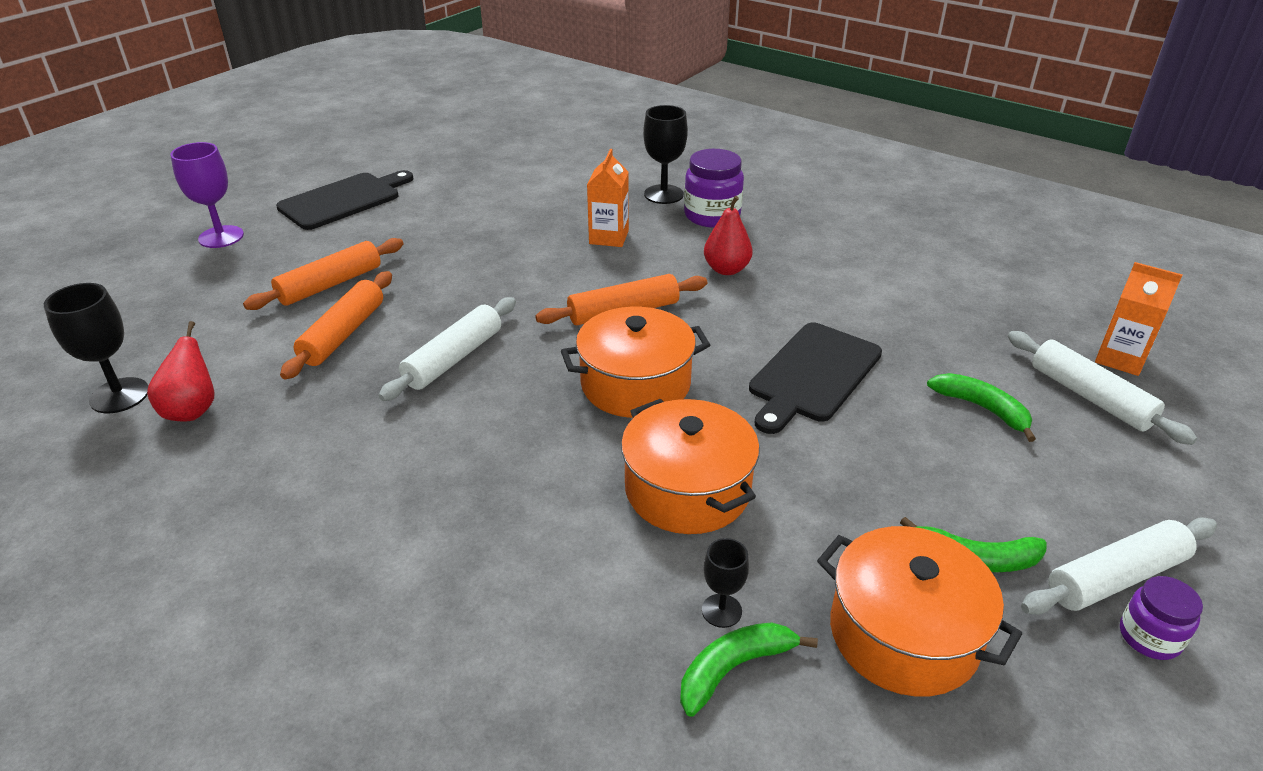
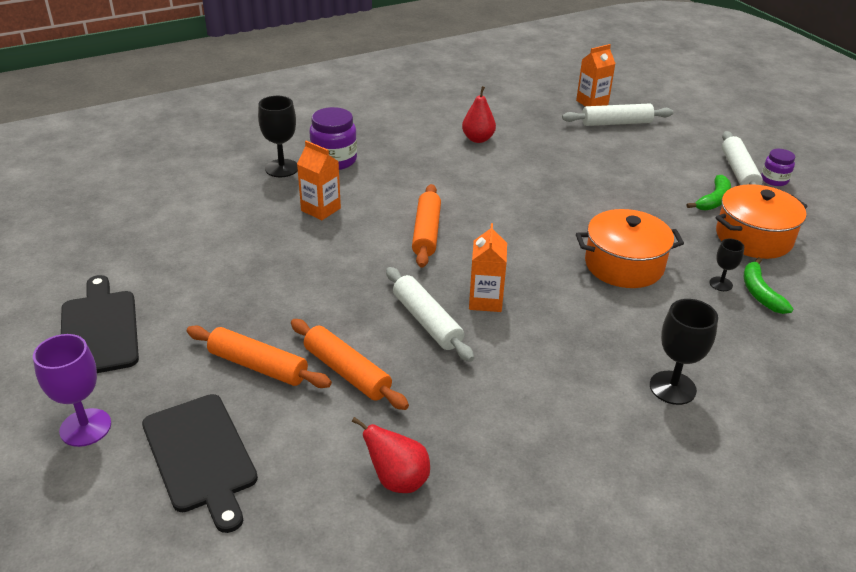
camera: 65 degrees left, 0 degrees up
(119, 395) = (339, 530): black goblet -> black goblet (672, 388)
(330, 284) = (258, 366): orange rolling pin -> orange rolling pin turned 45 degrees counterclockwise
(519, 389) = (485, 300): none -> orange carton
(635, 384) = (513, 253): orange pot -> none
(726, 269) = (409, 178): red pear -> red pear (478, 139)
(812, 375) = (546, 189): black cutting board -> black cutting board (200, 456)
(982, 408) = (607, 153): green banana -> none

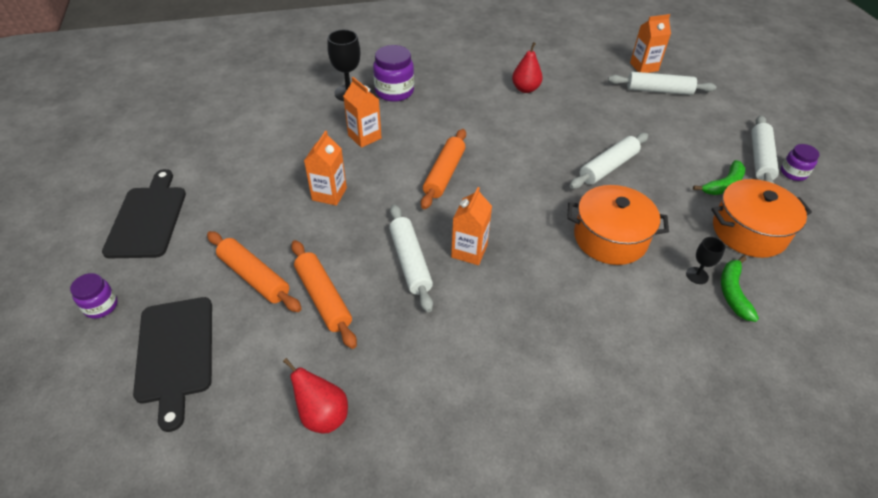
camera: 15 degrees right, 10 degrees up
(85, 427) = (101, 306): purple goblet -> purple jar
(306, 271) = (329, 194): none -> orange carton
(595, 201) = (608, 167): none -> white rolling pin
(672, 388) = (607, 377): black goblet -> none

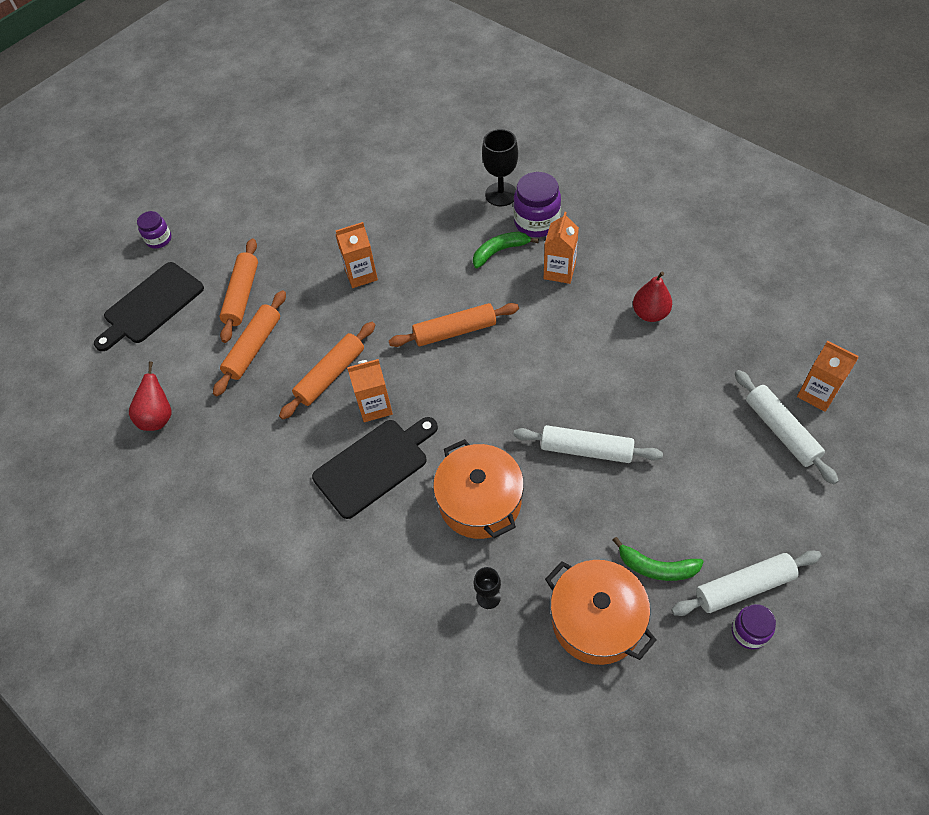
camera: 60 degrees right, 10 degrees up
(148, 218) = (247, 197): black cutting board -> black cutting board (374, 465)
(364, 137) = (451, 247): orange carton -> orange carton (559, 271)
(410, 262) = (330, 375): white rolling pin -> orange rolling pin
(733, 292) = (489, 637): green banana -> green banana (499, 251)

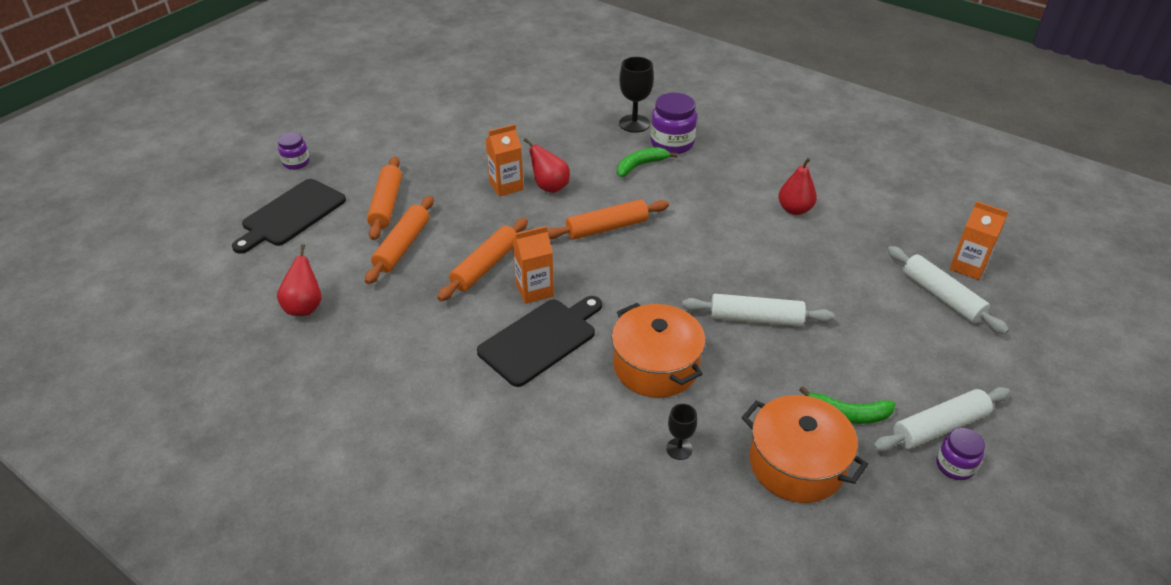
camera: 10 degrees left, 15 degrees down
(404, 277) = (550, 187): none -> red pear
(559, 271) = (701, 179): orange carton -> none

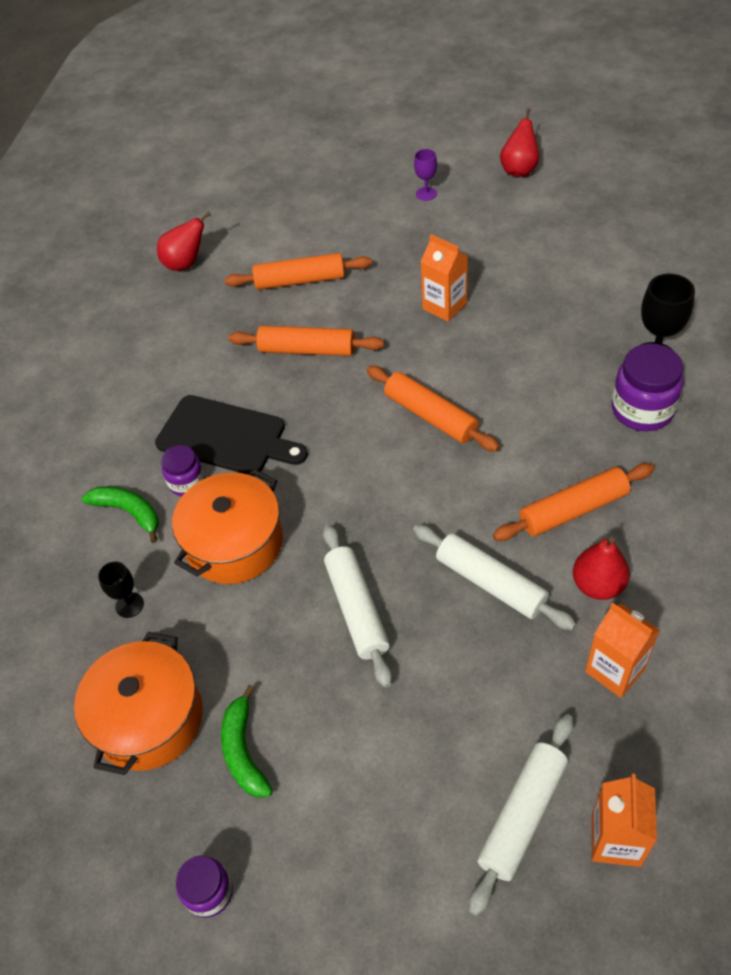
camera: 70 degrees right, 10 degrees up
(291, 215) = (297, 192): black cutting board -> none
(296, 163) = (372, 154): purple jar -> purple jar (187, 482)
(377, 154) = (426, 194): none -> purple goblet
(386, 204) = (353, 240): orange rolling pin -> orange rolling pin (573, 510)
(534, 290) = (293, 401): orange carton -> orange carton (615, 670)
(550, 187) = (468, 340): red pear -> red pear (519, 170)
(640, 166) = (570, 398): green banana -> green banana (128, 512)
(939, 427) = (266, 861): white rolling pin -> white rolling pin (490, 583)

